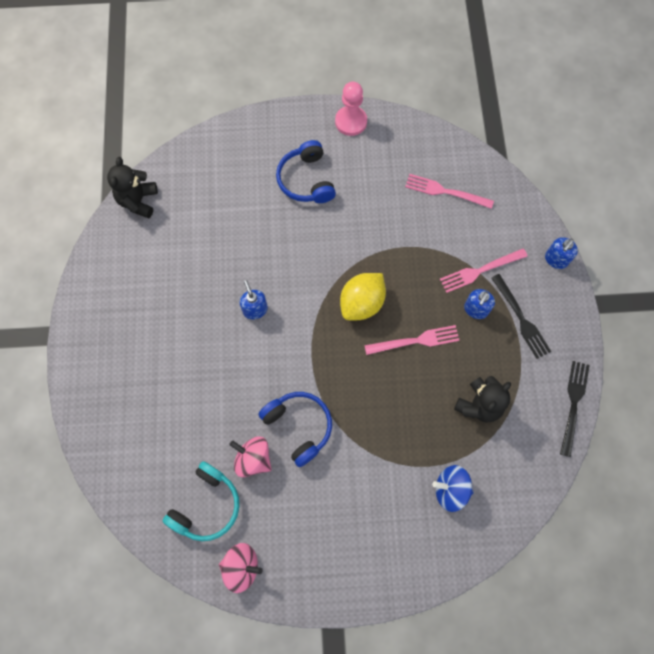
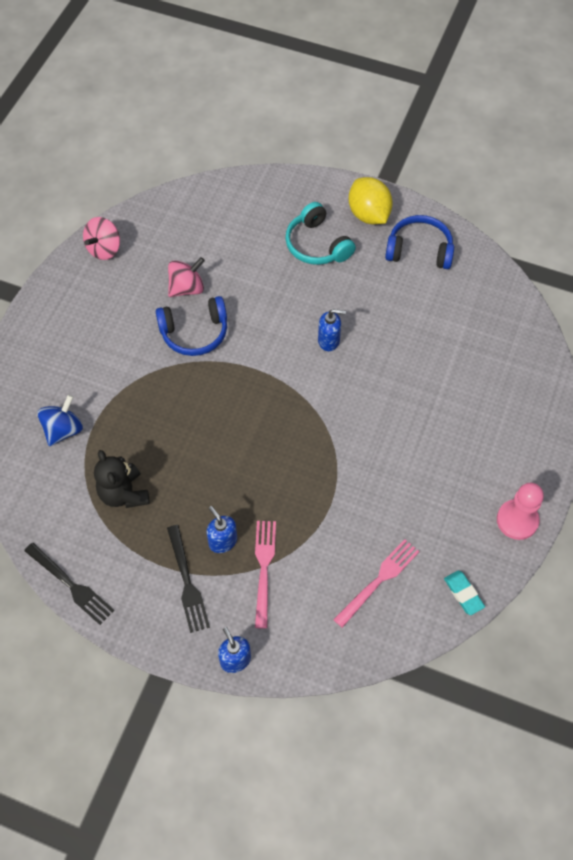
camera: 115 degrees right, 10 degrees down
(138, 201) = (497, 285): black teddy bear -> none
(206, 505) = (168, 242): turquoise headphones -> turquoise headphones (317, 245)
(306, 180) = (457, 442): blue headphones -> blue headphones (419, 250)
(362, 303) = (287, 435): yellow lemon -> yellow lemon (368, 214)
(416, 340) = (221, 467): pink fork -> none
(425, 136) = (463, 593): none -> turquoise eraser
(521, 319) = (187, 582): black fork -> black fork turned 105 degrees counterclockwise

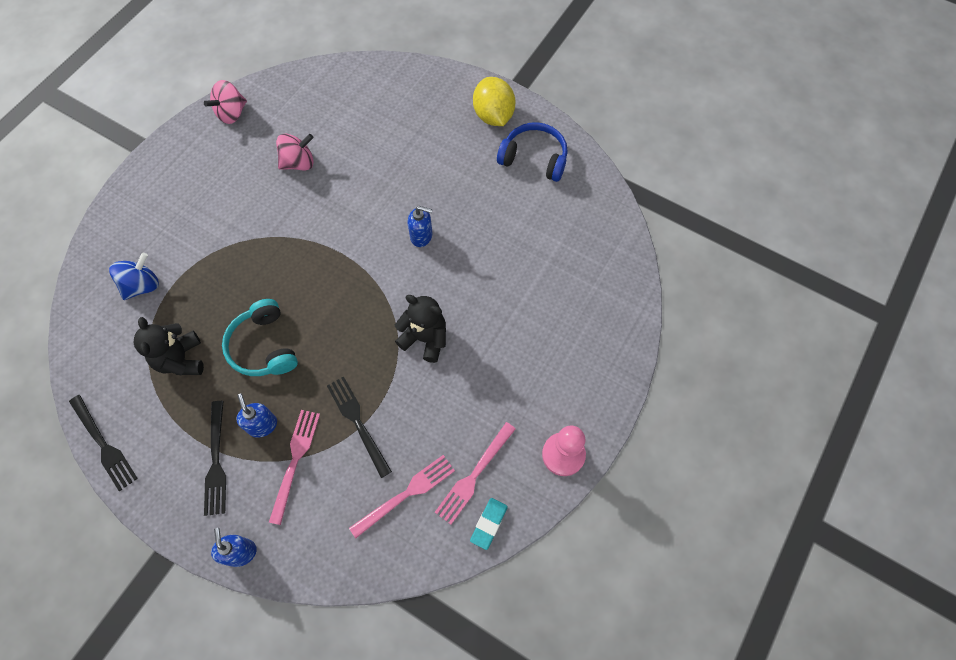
camera: 10 degrees right, 5 degrees up
(194, 333) = (294, 208): blue headphones -> none
(314, 523) = (357, 422): none -> black fork
(317, 245) = (435, 138): turquoise headphones -> turquoise headphones (263, 346)
(358, 436) = (425, 338): none -> black teddy bear
(438, 553) = (474, 476): none -> pink fork
(463, 593) = (489, 524): turquoise eraser -> turquoise eraser turned 45 degrees clockwise

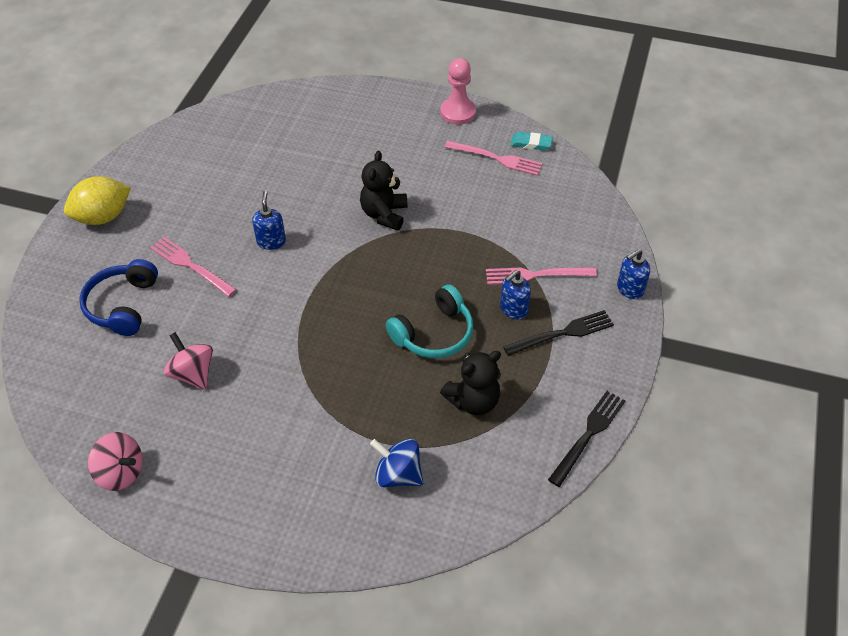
camera: 105 degrees left, 15 degrees down
(357, 422) = (482, 241): black fork -> none
(406, 493) = (530, 195): pink fork -> pink fork (190, 265)
(534, 158) = (158, 176): blue headphones -> blue headphones (122, 305)

